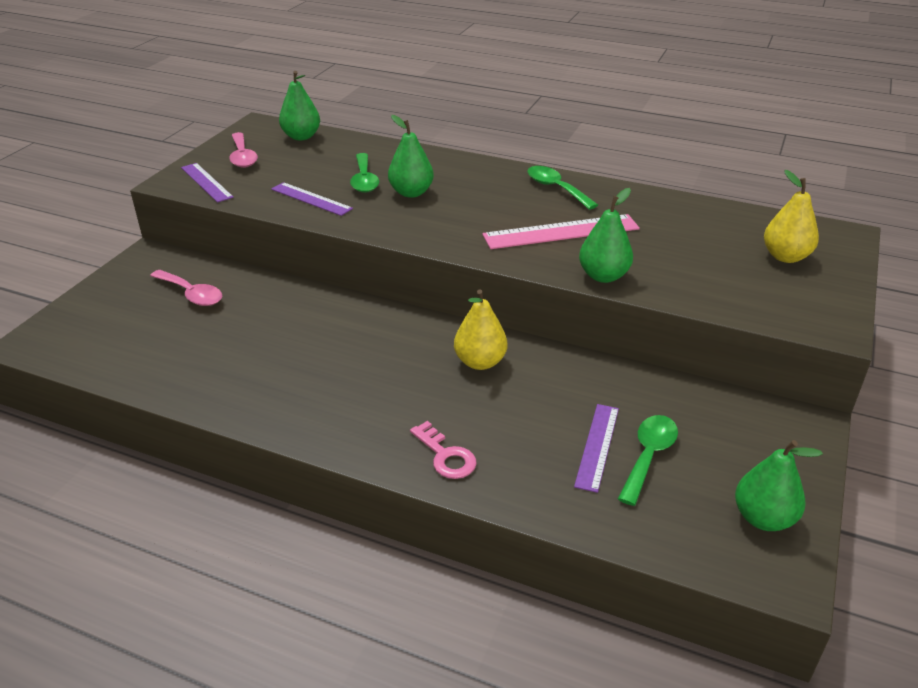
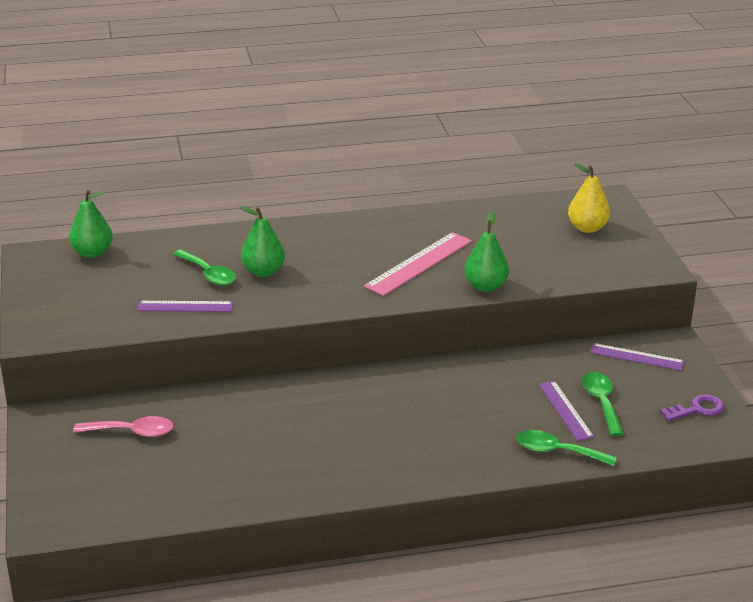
camera: 35 degrees left, 5 degrees down
(206, 182) = (66, 325): purple ruler -> purple ruler (636, 357)
(242, 157) = (64, 290): pink spoon -> none
(446, 456) = (478, 458): pink key -> none
(480, 362) = (429, 389): yellow pear -> none
(556, 188) = (374, 228): green spoon -> green spoon (557, 452)
(763, 518) = (697, 409): green pear -> purple key

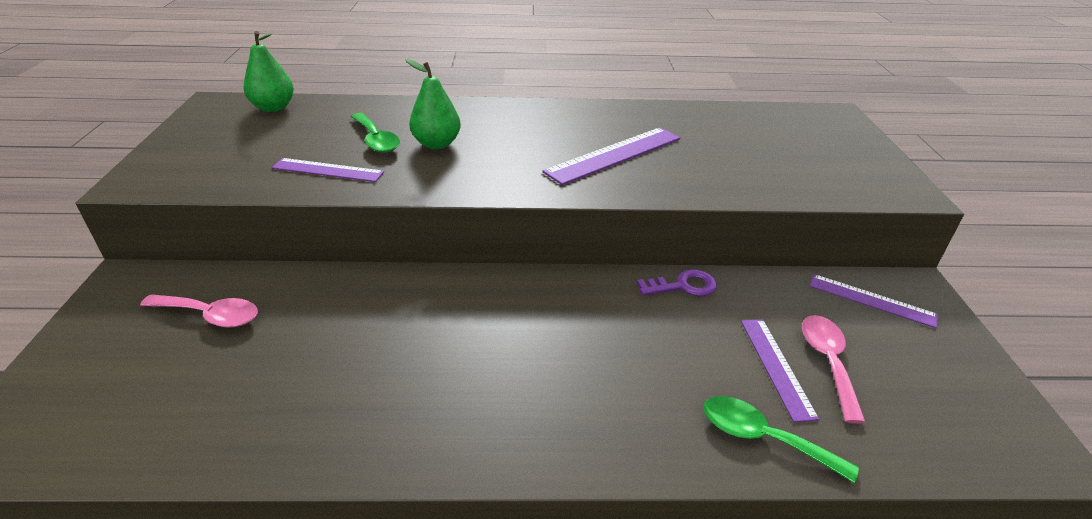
camera: 10 degrees right, 5 degrees up
(419, 263) = (614, 155): pink ruler -> purple ruler
(485, 286) = (689, 189): green pear -> none
(587, 228) = (815, 139): yellow pear -> none
(601, 402) = (828, 362): green spoon -> pink spoon
(697, 409) = (971, 394): purple key -> purple key (683, 286)

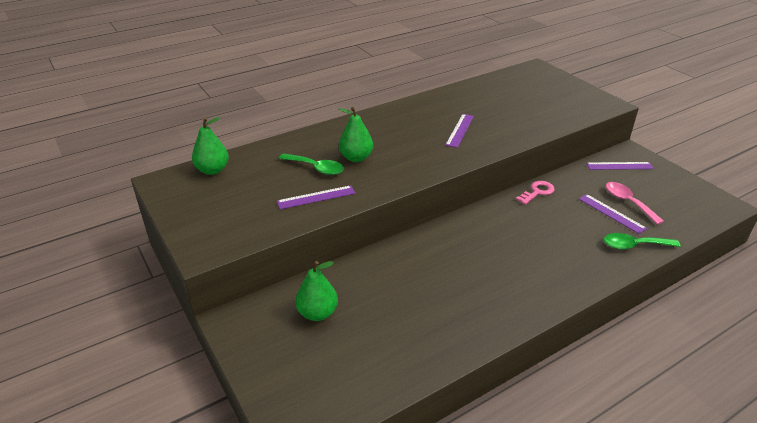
camera: 30 degrees left, 0 degrees up
(210, 315) = (317, 313): pink spoon -> green pear
(614, 155) = (460, 130): purple ruler -> purple ruler, size x0.65
(683, 286) = (537, 192): purple key -> pink key

